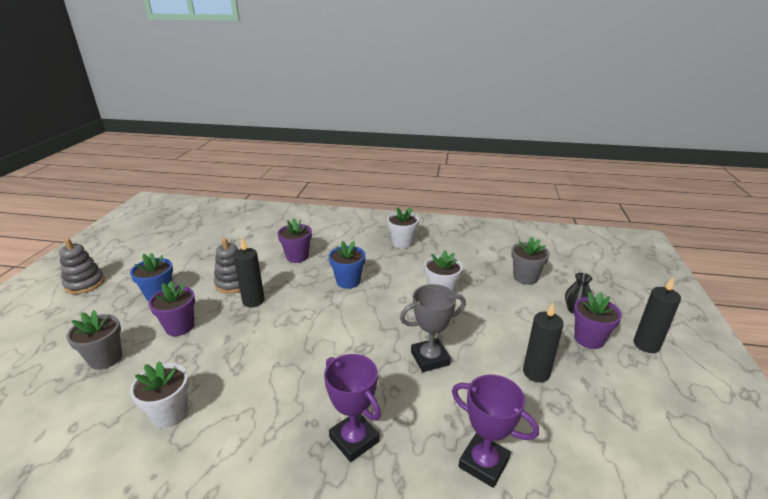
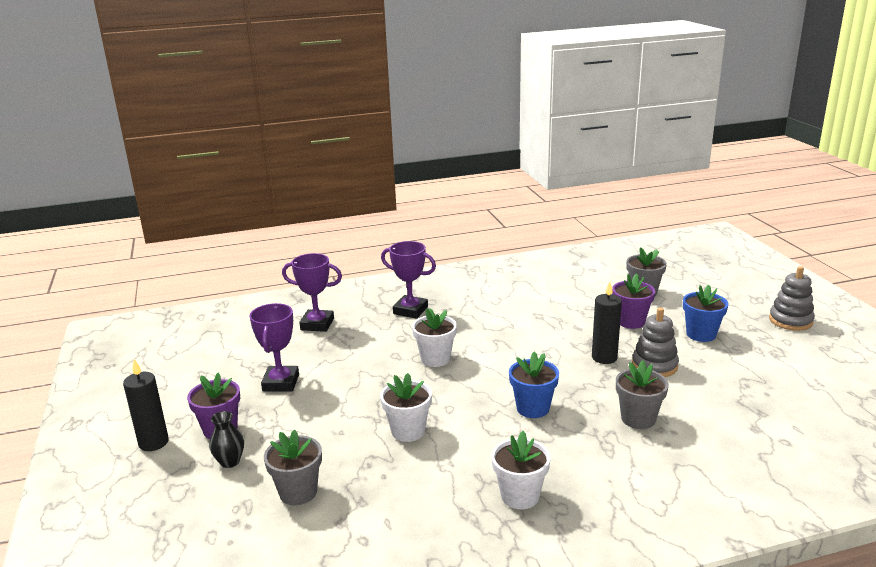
camera: 155 degrees right, 5 degrees down
(170, 414) = (545, 287): white flower pot -> white flower pot (435, 359)
(297, 257) = (638, 419): purple flower pot -> grey flower pot
(430, 358) = (384, 365): grey trophy -> none
(536, 373) = (281, 383): black candle -> purple trophy

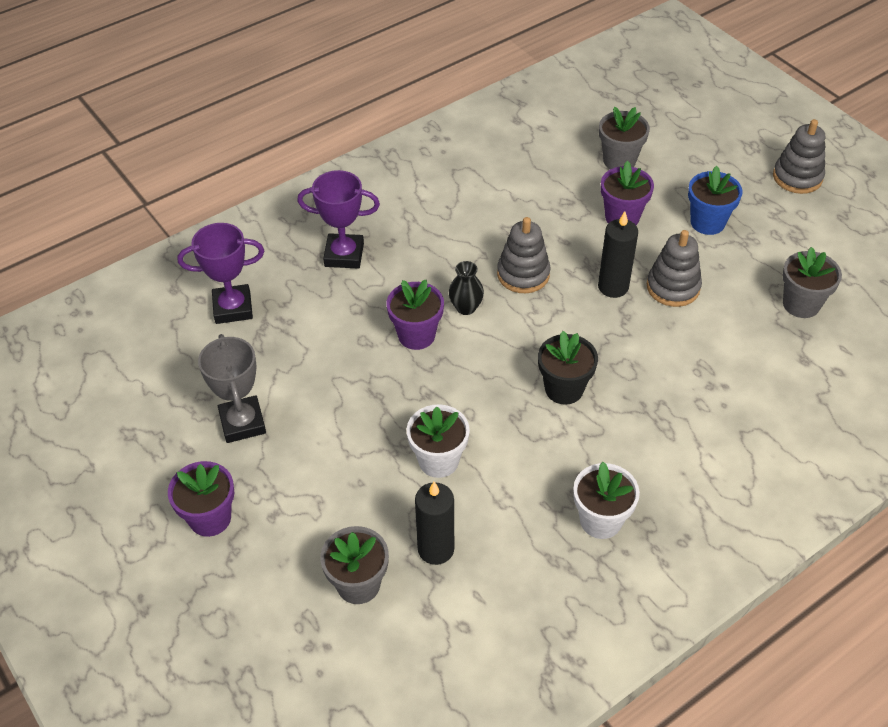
camera: 20 degrees left, 25 degrees up
(153, 443) = (137, 561): black candle -> black candle (436, 549)
(230, 462) = (252, 563): black vase -> black vase (466, 307)
(281, 383) = (242, 423): purple trophy -> grey trophy
(435, 359) = (416, 335): white flower pot -> purple flower pot
(533, 408) = (564, 389): blue flower pot -> black flower pot
(536, 340) = (523, 274): none -> grey stacking toy
(638, 419) = (682, 376): grey flower pot -> grey flower pot (801, 304)

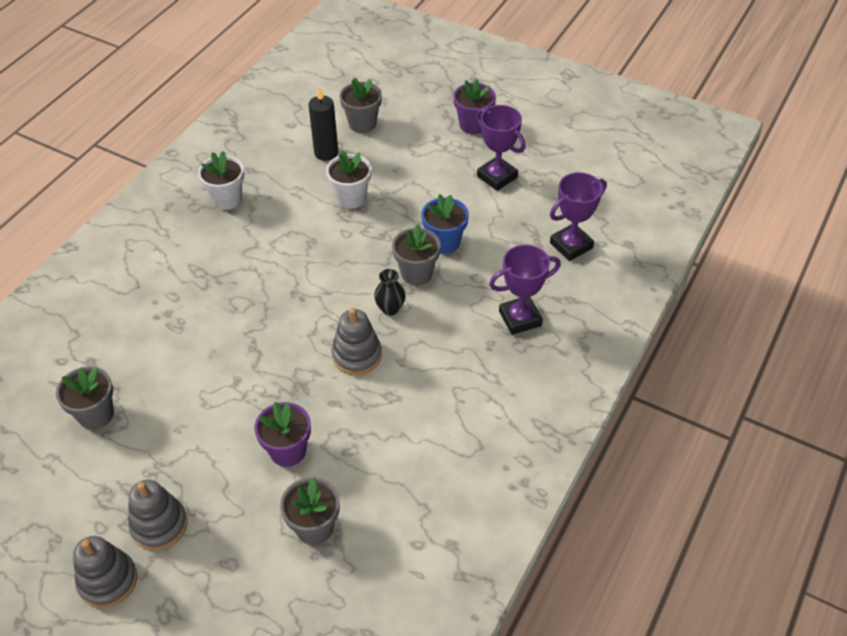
camera: 155 degrees right, 0 degrees up
(242, 423) = (497, 177): grey trophy -> purple trophy
(416, 335) = (416, 273): purple flower pot -> grey flower pot
(564, 389) = (283, 272): black flower pot -> none
(613, 287) = (272, 371): black candle -> none
(673, 287) = (218, 390): grey stacking toy -> grey stacking toy (159, 525)
(707, 222) = (199, 477): blue flower pot -> blue flower pot (444, 242)

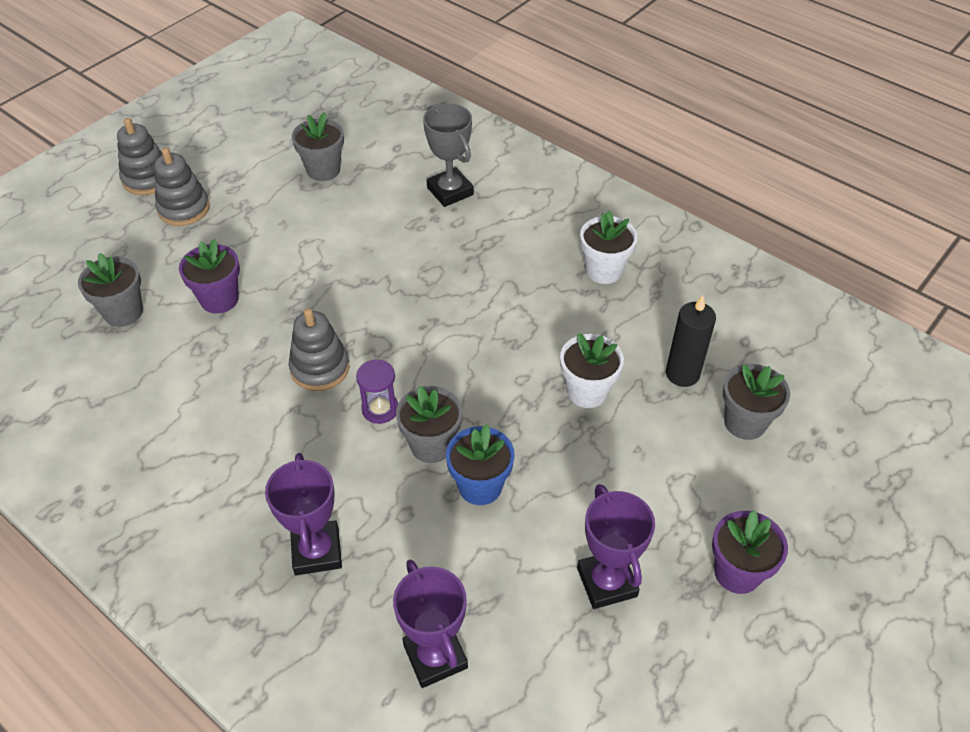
camera: 100 degrees right, 0 degrees up
(130, 308) = (450, 191): none -> grey trophy
(390, 308) = (380, 409): black vase -> purple hourglass
(497, 177) = (606, 582): purple trophy -> purple trophy turned 75 degrees counterclockwise

